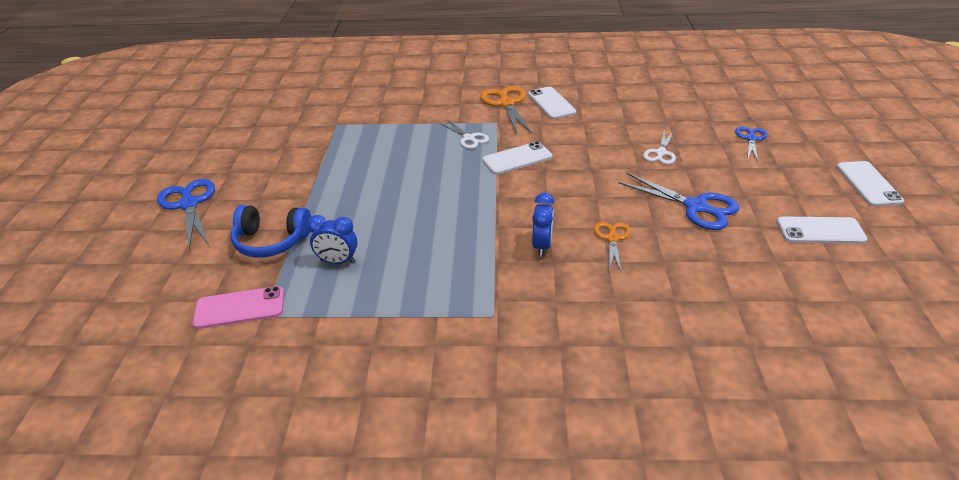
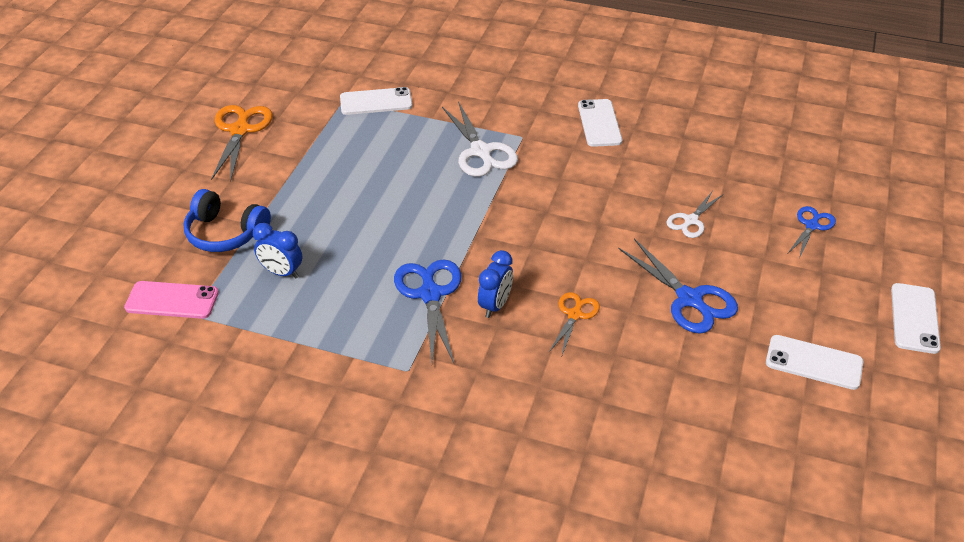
camera: 15 degrees right, 5 degrees up
(189, 204) = (159, 170): blue scissors -> blue scissors (430, 294)
(469, 138) = (481, 151): white scissors -> white scissors, size x1.67
(506, 104) = (546, 113): orange scissors -> orange scissors (240, 130)
(517, 158) = (522, 191): white phone -> white phone (376, 102)

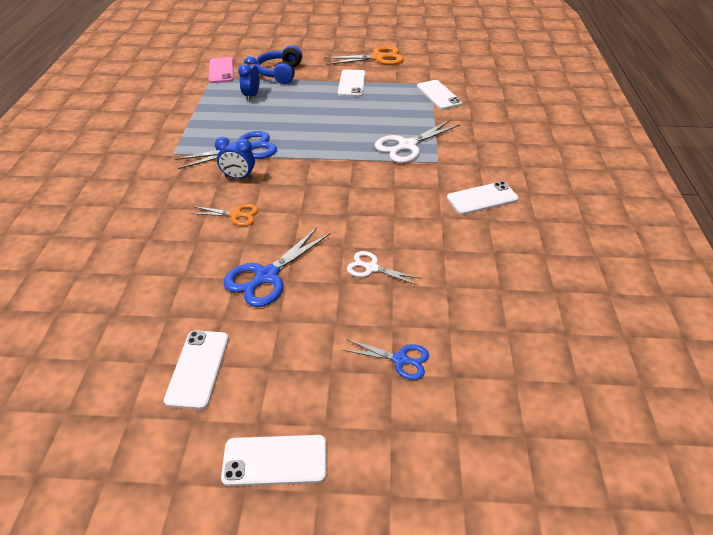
camera: 75 degrees right, 0 degrees up
(302, 168) = (352, 83): none -> white phone

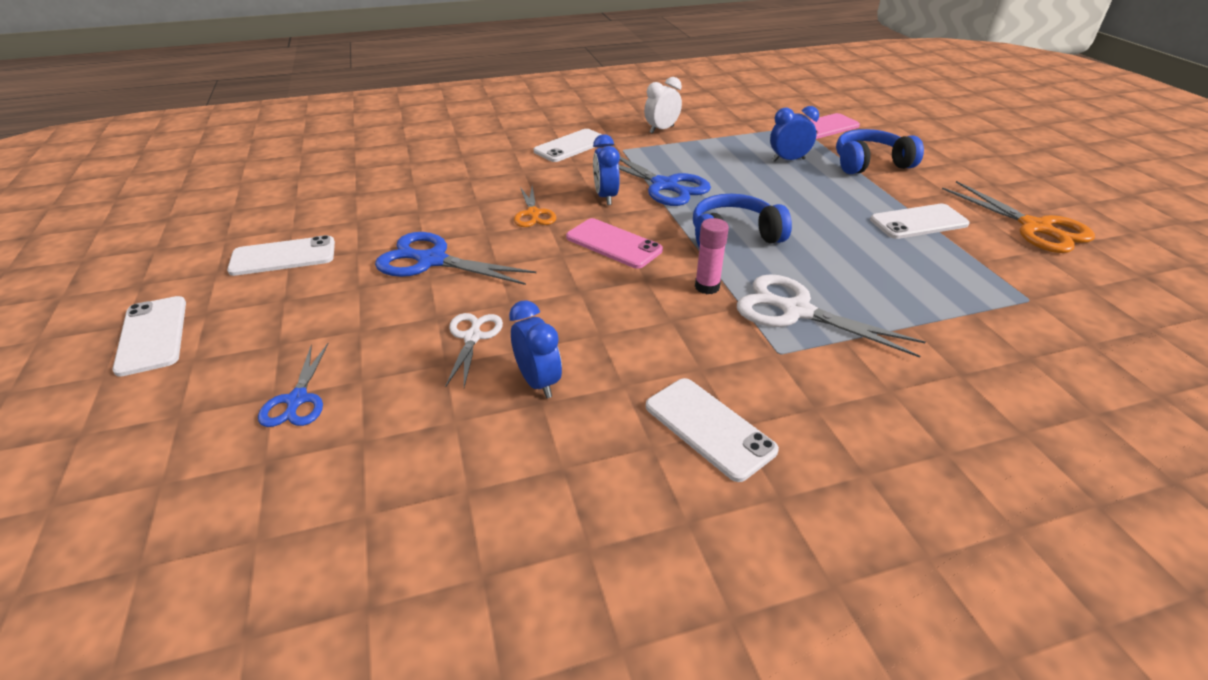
camera: 70 degrees right, 5 degrees down
(158, 128) = (661, 129): none -> white clock
(302, 188) = (613, 244): none -> pink phone
(325, 142) = (734, 236): none -> blue headphones
(370, 166) = (707, 287): none -> pink glue stick
(426, 248) = (538, 382): none -> blue clock
(438, 95) = (1001, 316): white phone -> white phone (571, 146)

